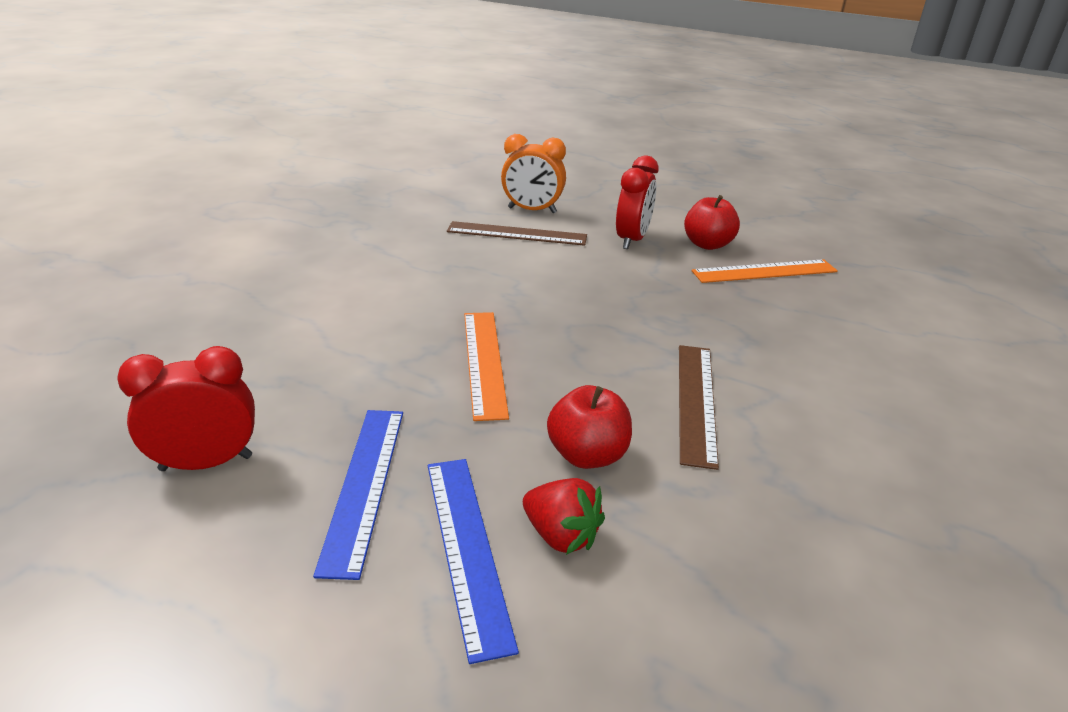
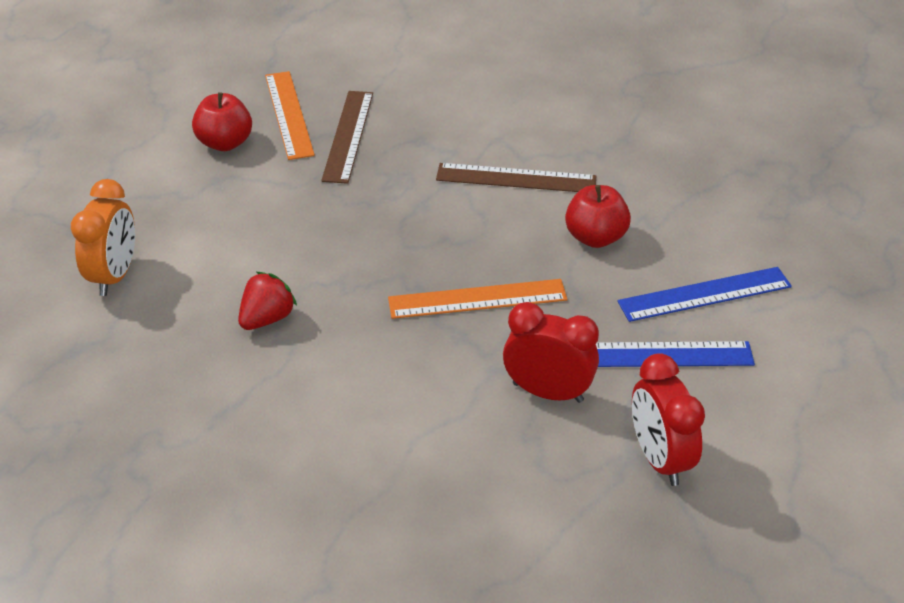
camera: 90 degrees left, 10 degrees up
(517, 233) = (188, 287): brown ruler -> brown ruler (348, 135)
(561, 535) = (680, 251): red strawberry -> red strawberry (267, 318)
(632, 240) = (211, 195): red clock -> red clock (547, 392)

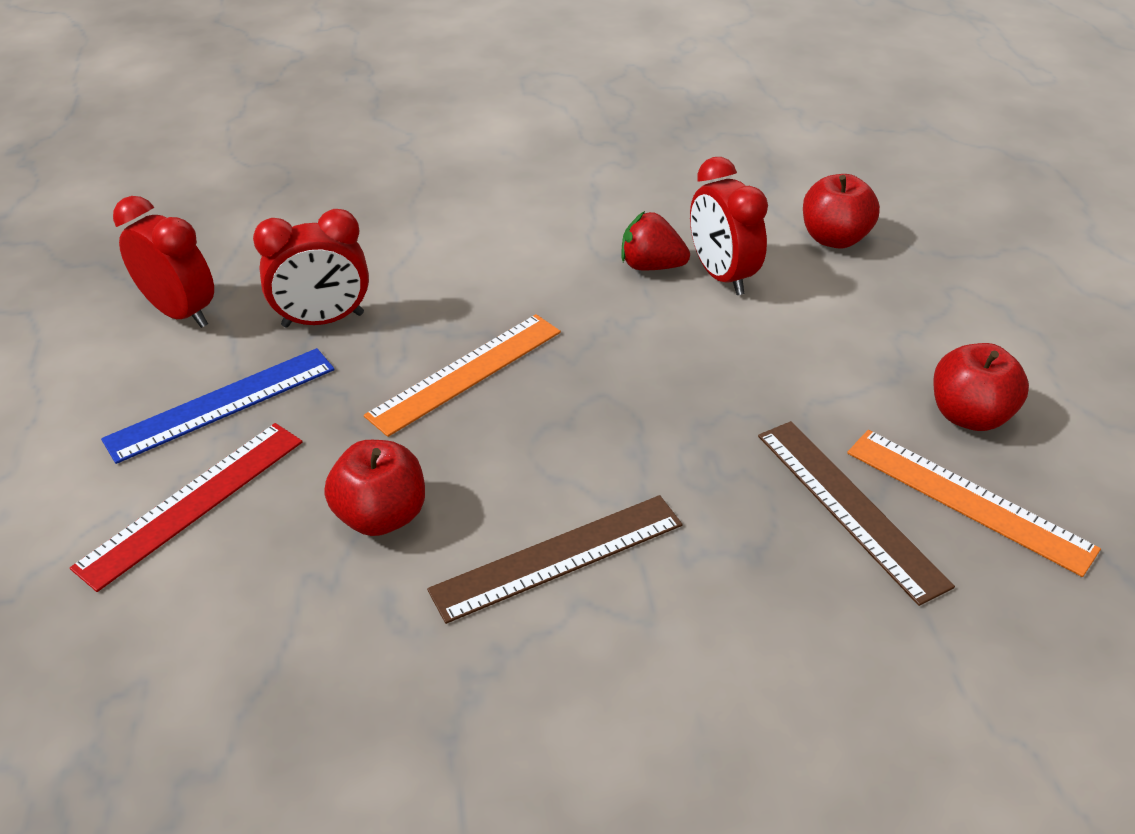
camera: 145 degrees right, 0 degrees up
(115, 275) = (834, 238): orange clock -> red apple
(231, 286) = (721, 276): none -> red clock
(267, 318) = (651, 266): red strawberry -> red strawberry turned 105 degrees clockwise
(704, 294) = (193, 503): blue ruler -> red ruler

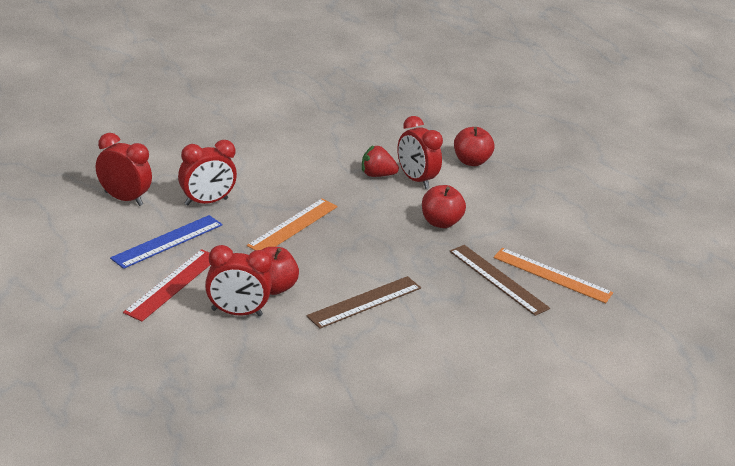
camera: 15 degrees left, 10 degrees down
(290, 576) = (236, 312): none -> red clock
(969, 415) = (549, 241): red apple -> red apple (440, 222)

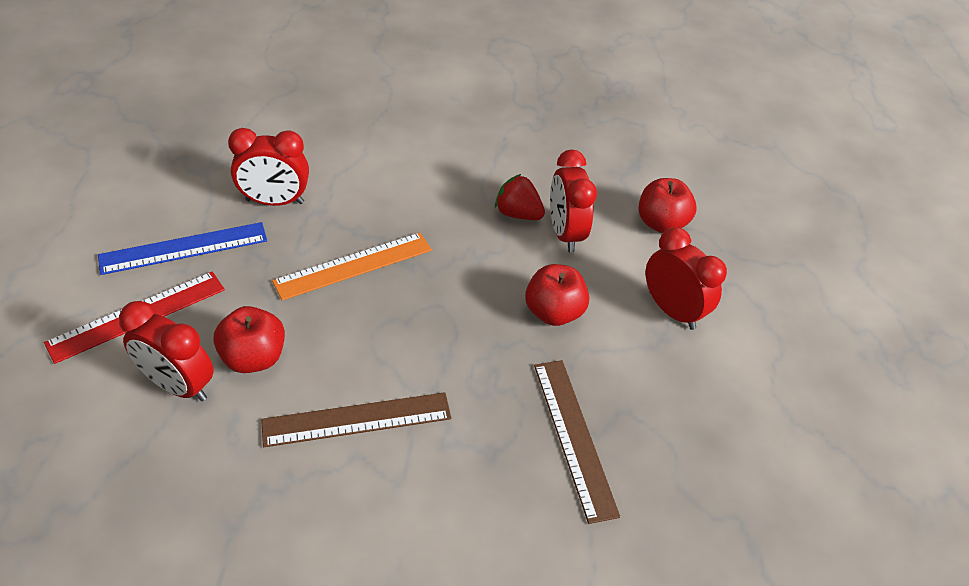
camera: 25 degrees right, 15 degrees up
(123, 198) = (184, 173): red clock -> red clock (672, 310)
(552, 275) = (661, 454): orange ruler -> none

